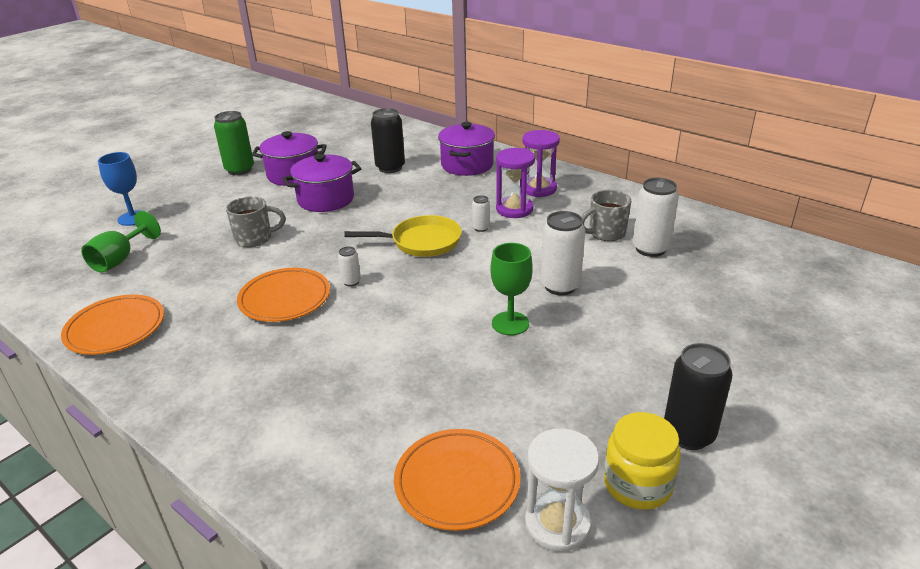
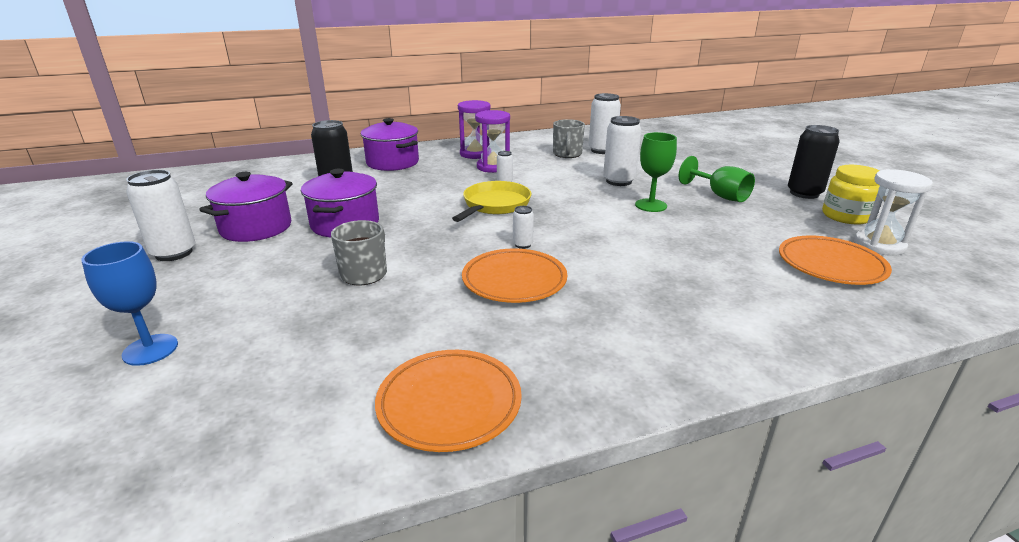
camera: 60 degrees left, 5 degrees down
(120, 259) = (260, 377): green goblet -> green goblet (720, 195)
(240, 170) = (174, 253): green can -> white can

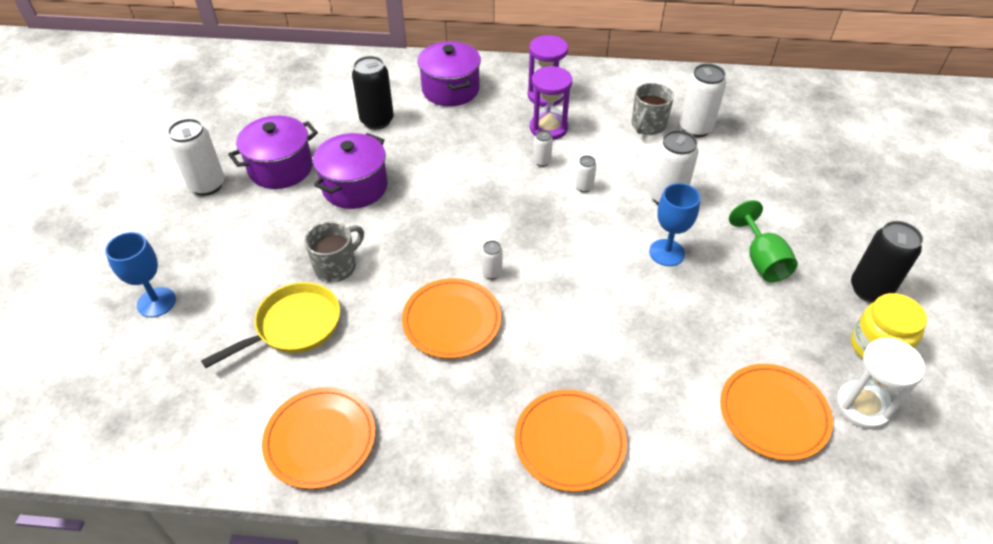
camera: 25 degrees right, 20 degrees up
(494, 205) = (506, 200): yellow pan -> yellow pan (294, 326)
(551, 188) = (584, 187): none -> white can
(651, 205) = (667, 253): green goblet -> blue goblet
(703, 326) = (569, 442): none -> orange plate

